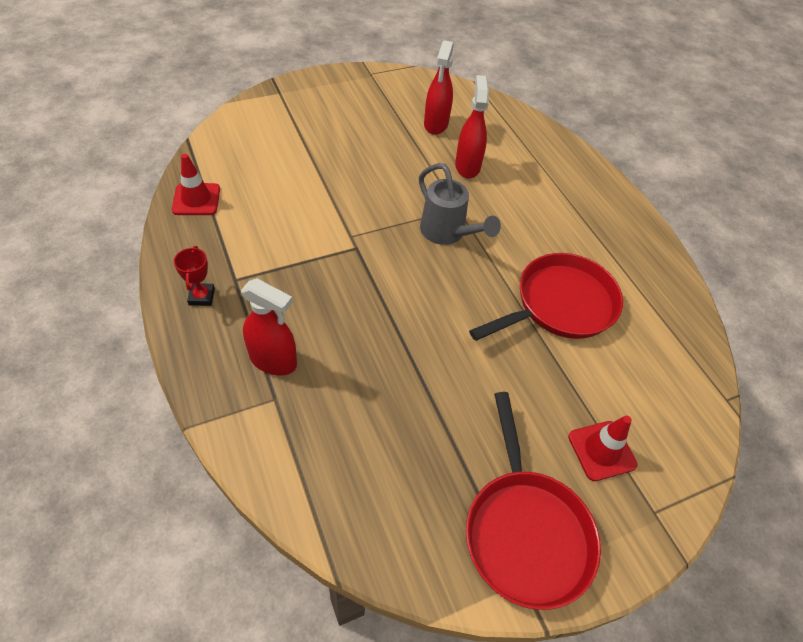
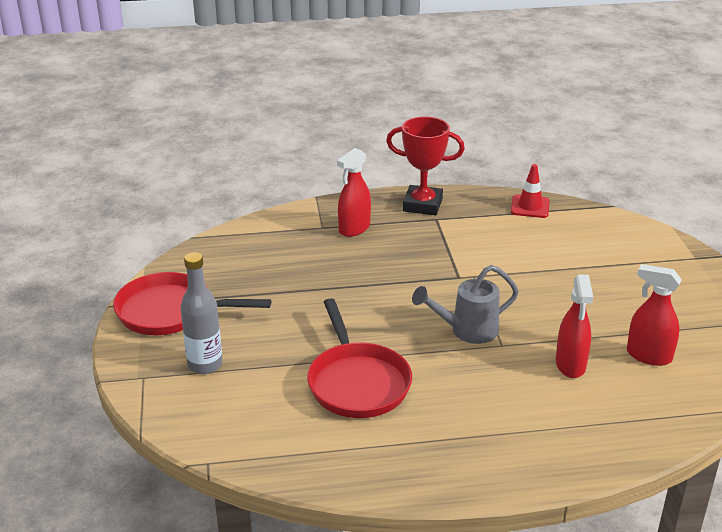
camera: 110 degrees right, 20 degrees down
(202, 297) = (422, 205): red trophy -> red trophy, size x2.02
(467, 166) = (570, 365): red spray bottle -> red spray bottle turned 75 degrees clockwise
(601, 450) = (205, 365): red traffic cone -> grey bottle

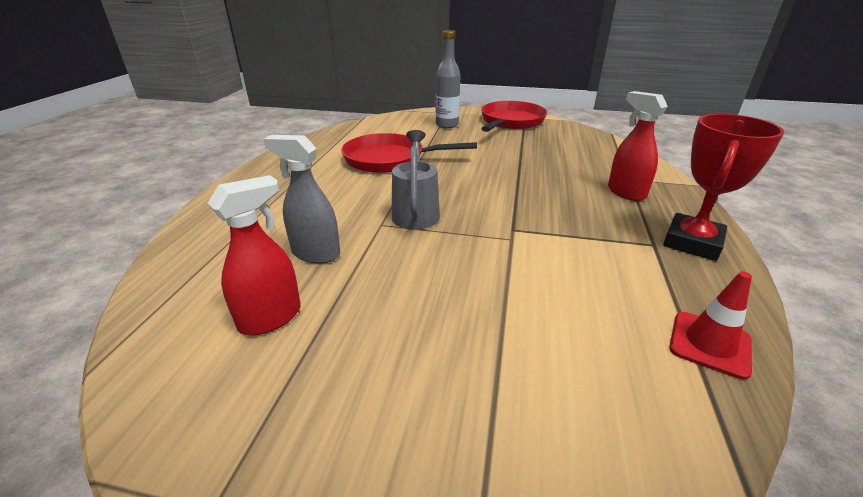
camera: 110 degrees right, 0 degrees up
(570, 365) = (315, 253): red spray bottle -> grey spray bottle

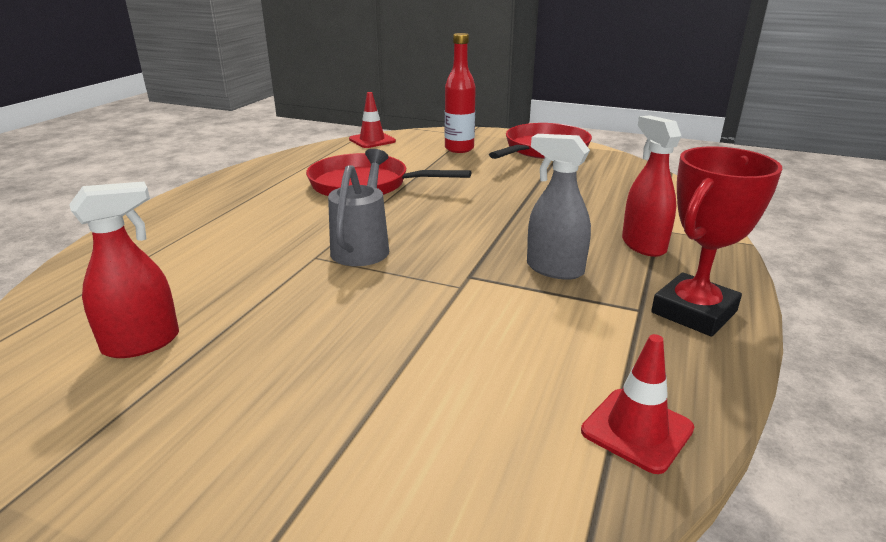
camera: 10 degrees right, 5 degrees down
(315, 253) = (224, 282): grey spray bottle -> grey spray bottle (554, 269)
(374, 122) = (372, 140): none -> red traffic cone
(447, 125) = (459, 149): grey bottle -> red bottle

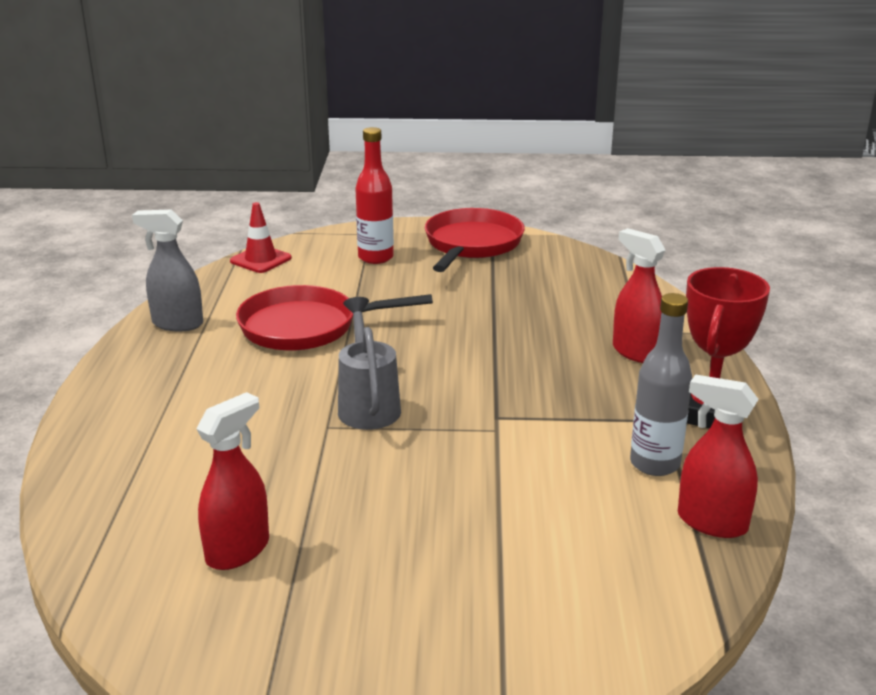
camera: 20 degrees left, 0 degrees up
(554, 269) = (570, 394): grey spray bottle -> grey spray bottle (177, 324)
(604, 350) = (654, 464): none -> grey bottle
(637, 430) = (711, 522): red traffic cone -> red spray bottle

